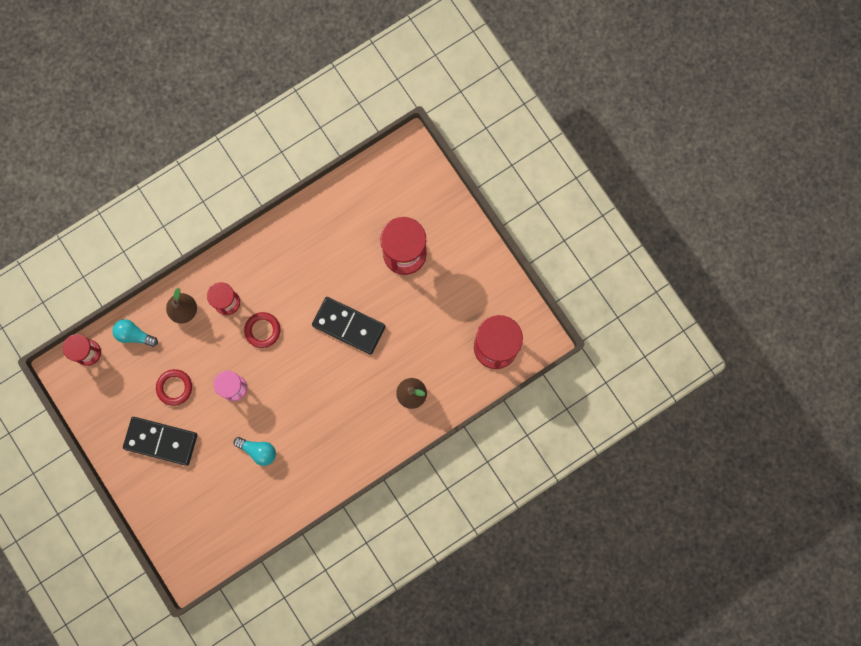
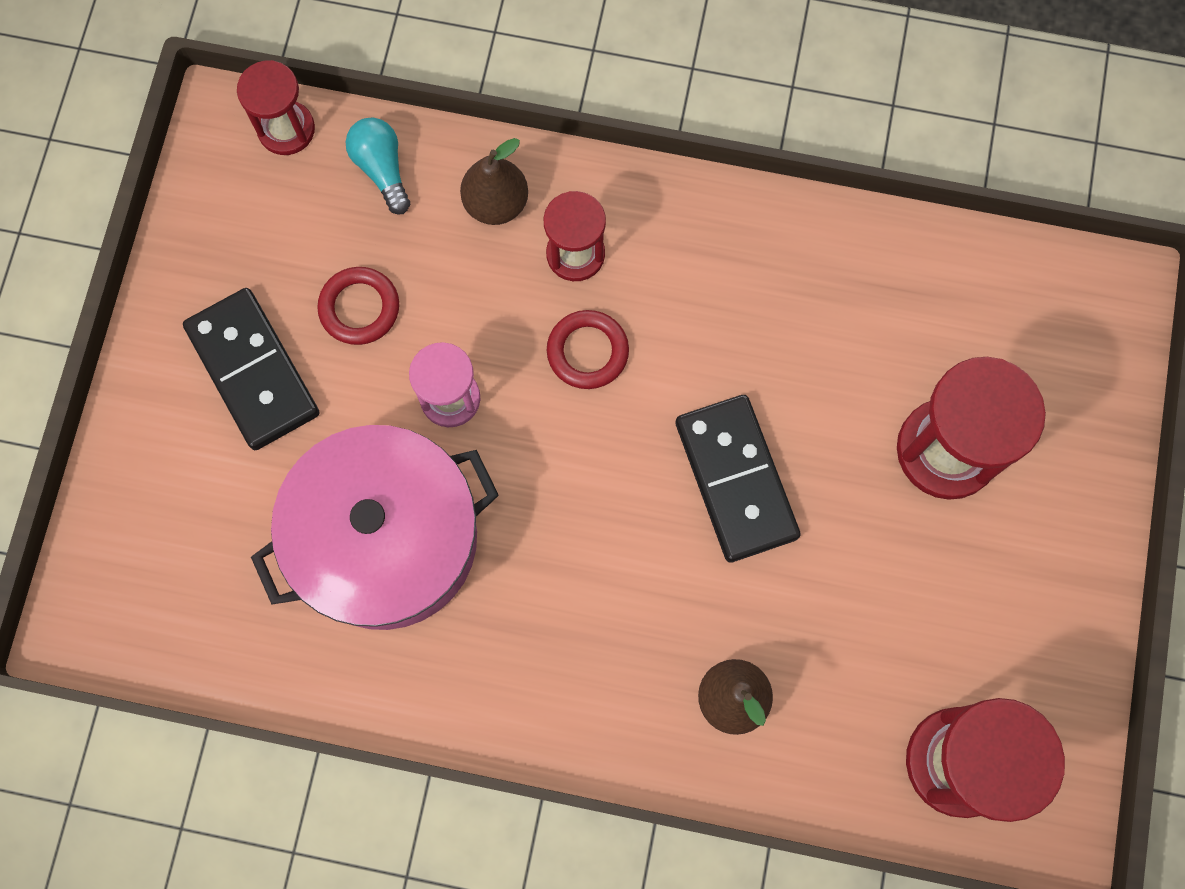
camera: 45 degrees right, 5 degrees down
(258, 451) = (386, 539): turquoise light bulb -> pink pot

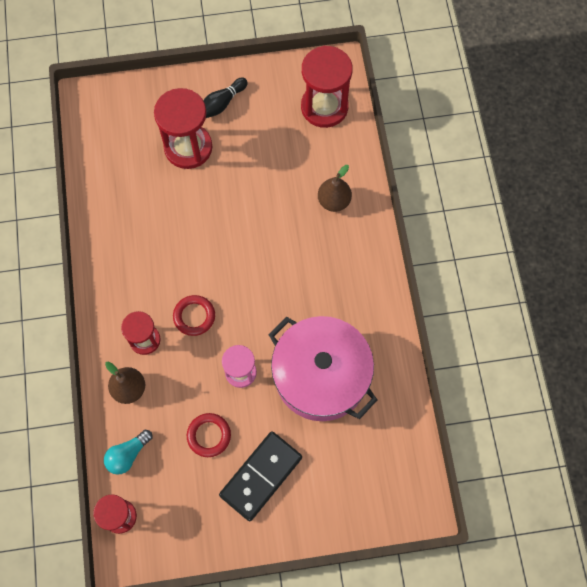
camera: 110 degrees left, 5 degrees down
(735, 479) = (234, 230): black domino -> none
(1030, 549) = (222, 103): none -> black bowling pin

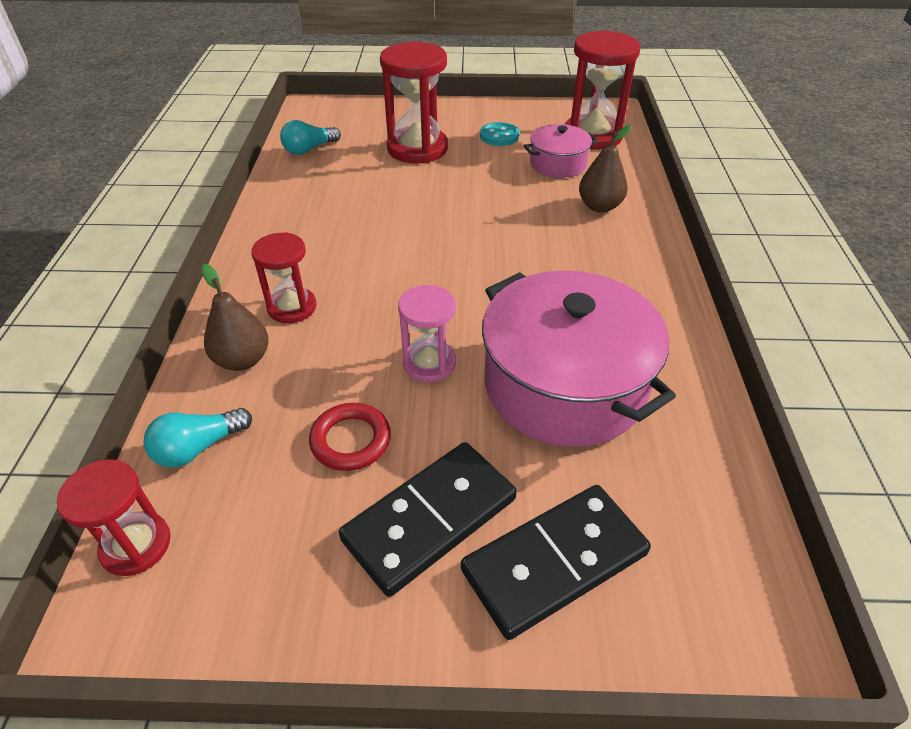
camera: 10 degrees right, 25 degrees down
(103, 162) = (309, 149): none -> turquoise light bulb
(194, 316) = (375, 291): red ring -> none
(222, 103) = (467, 123): black bowling pin -> none
(250, 119) = (499, 136): none -> turquoise button
(300, 151) = (558, 164): none -> pink pot
(324, 488) = (554, 561): none -> black domino

